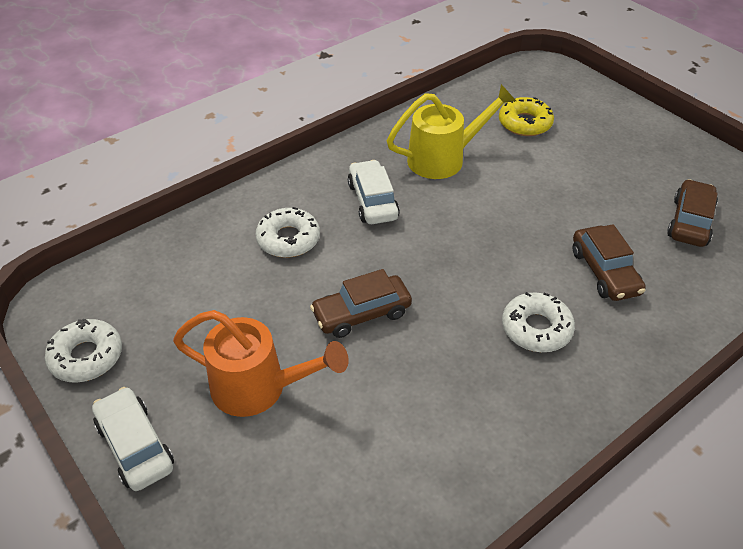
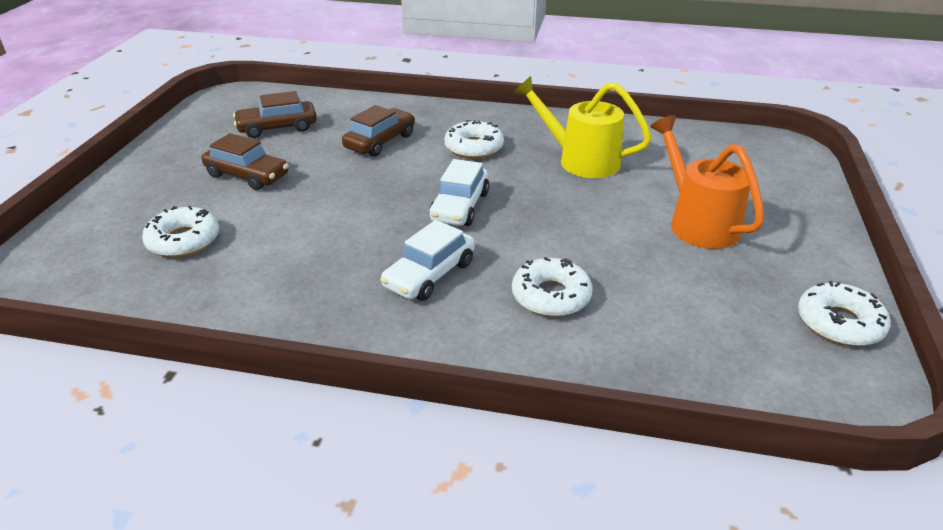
camera: 130 degrees left, 10 degrees down
(135, 446) = (823, 245): white car -> white car (460, 207)
(361, 314) = (568, 214): brown car -> brown car (247, 175)
(444, 158) = (306, 263): yellow watering can -> yellow watering can (580, 160)
(525, 123) = (183, 240): yellow donut -> white donut

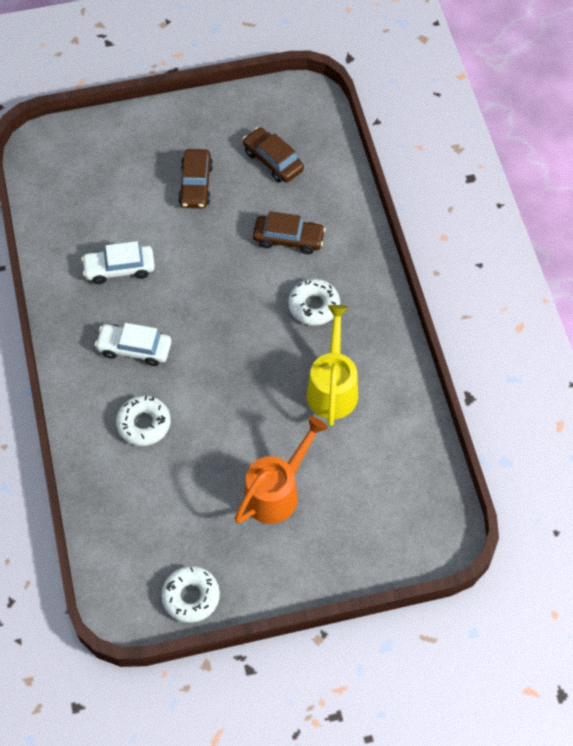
camera: 65 degrees right, 25 degrees up
(183, 240) = (106, 199): white donut -> none
(460, 207) = (221, 332): white car -> white car (119, 269)

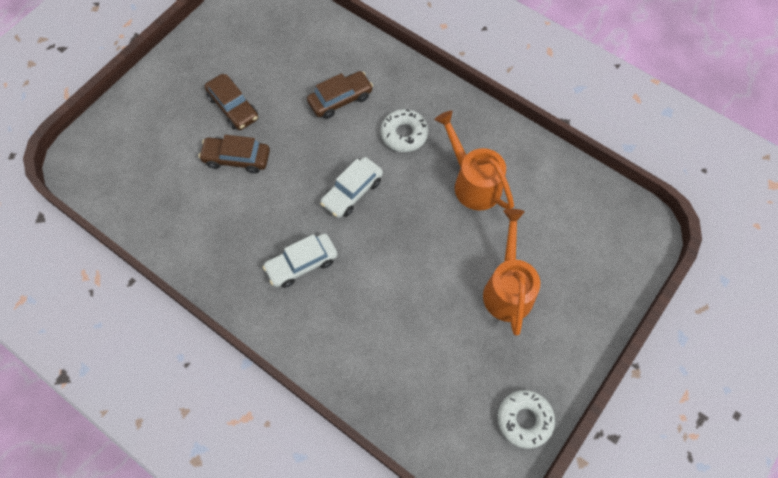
camera: 40 degrees left, 5 degrees up
(119, 269) = (232, 211): white car -> white car (352, 192)
(144, 424) = (363, 316): white donut -> none
(273, 161) = (275, 52): brown car -> brown car (237, 158)
(332, 387) = (472, 182): yellow watering can -> orange watering can

